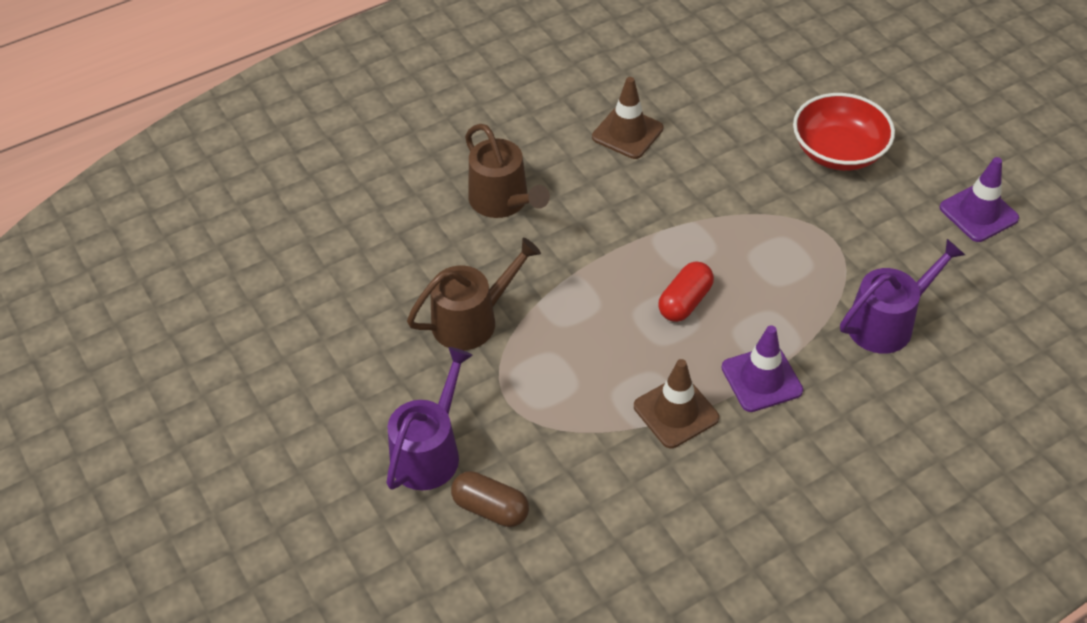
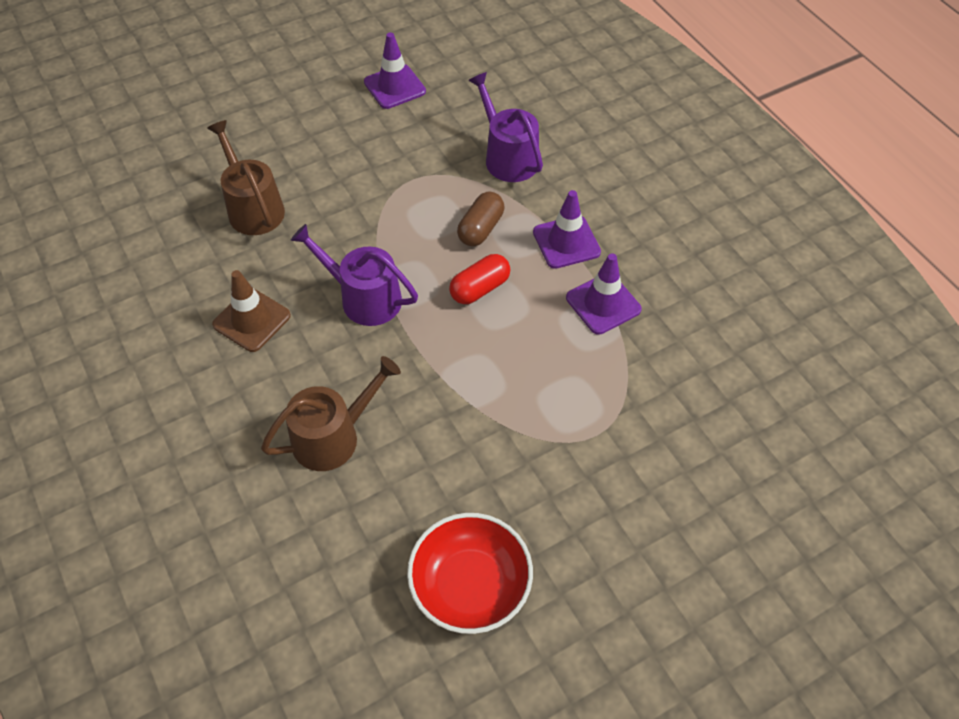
camera: 90 degrees left, 5 degrees up
(429, 452) = (659, 503): purple watering can -> purple watering can (364, 298)
(472, 320) = (496, 466): brown watering can -> brown watering can (253, 208)
(490, 508) = (716, 449): brown capsule -> brown capsule (480, 228)
(676, 412) = (603, 304): brown traffic cone -> purple traffic cone
(684, 302) = (480, 288): red capsule -> red capsule turned 75 degrees counterclockwise
(838, 151) = (309, 163): red bowl -> red bowl (470, 585)

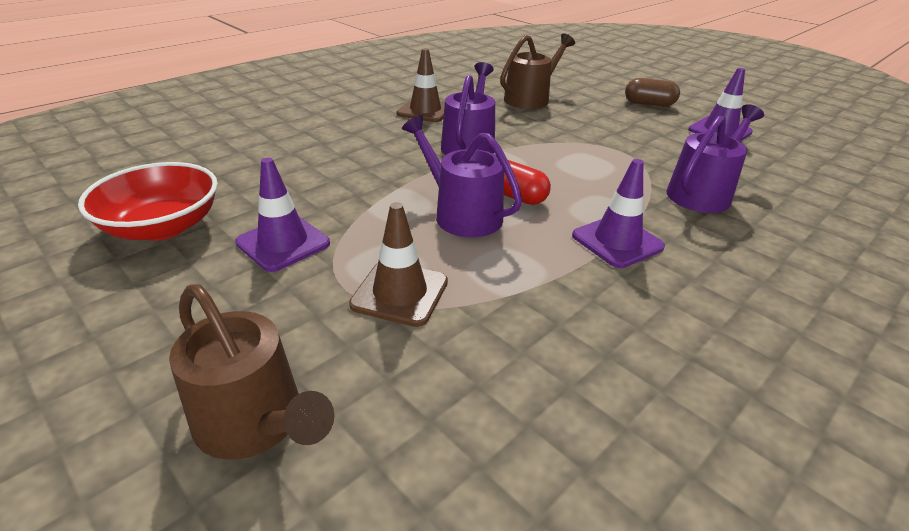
camera: 75 degrees right, 20 degrees down
(333, 436) = (324, 150): brown watering can -> brown watering can (255, 422)
(480, 228) = (590, 188): brown capsule -> brown capsule (649, 104)
(503, 335) = (462, 214): none -> purple watering can
(603, 304) = (543, 277): purple traffic cone -> purple traffic cone (283, 243)
(607, 399) = (400, 293): none -> brown traffic cone

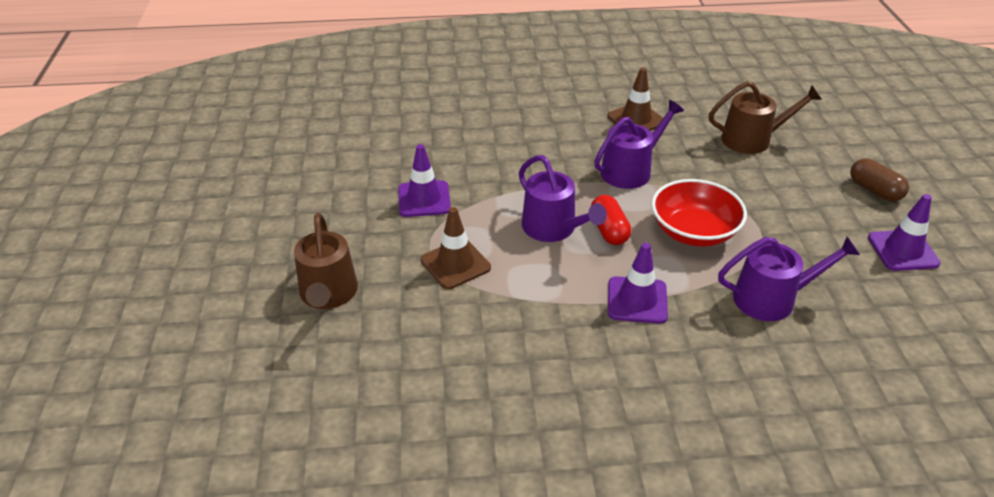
camera: 40 degrees right, 5 degrees up
(163, 227) = (371, 157): red bowl -> red bowl (693, 232)
(462, 214) = (553, 228): purple watering can -> purple watering can turned 150 degrees clockwise

